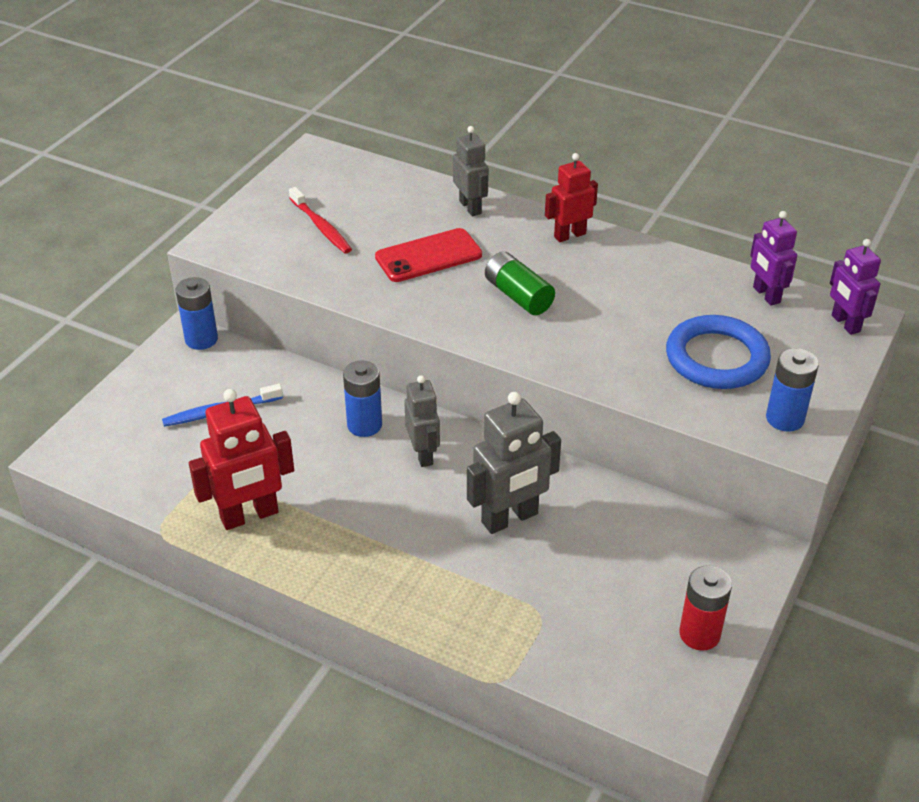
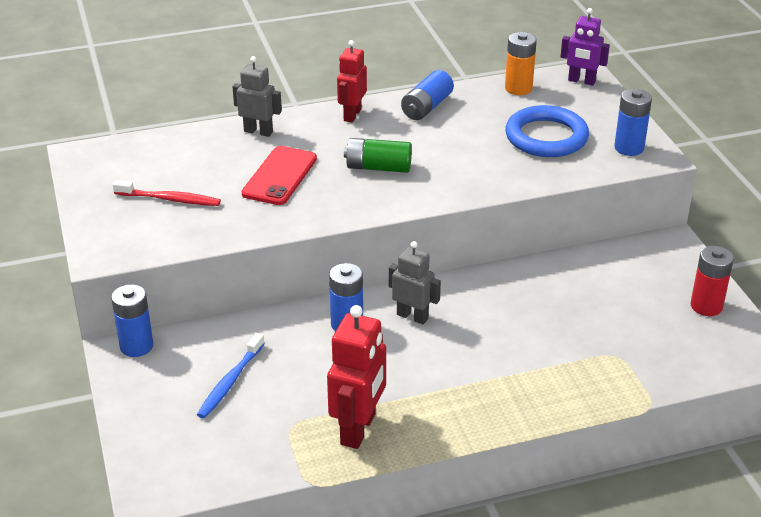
camera: 45 degrees left, 5 degrees down
(510, 518) = (520, 317): grey robot -> none
(647, 264) = (426, 107): none -> blue battery
(766, 295) = (518, 88): purple robot -> orange battery

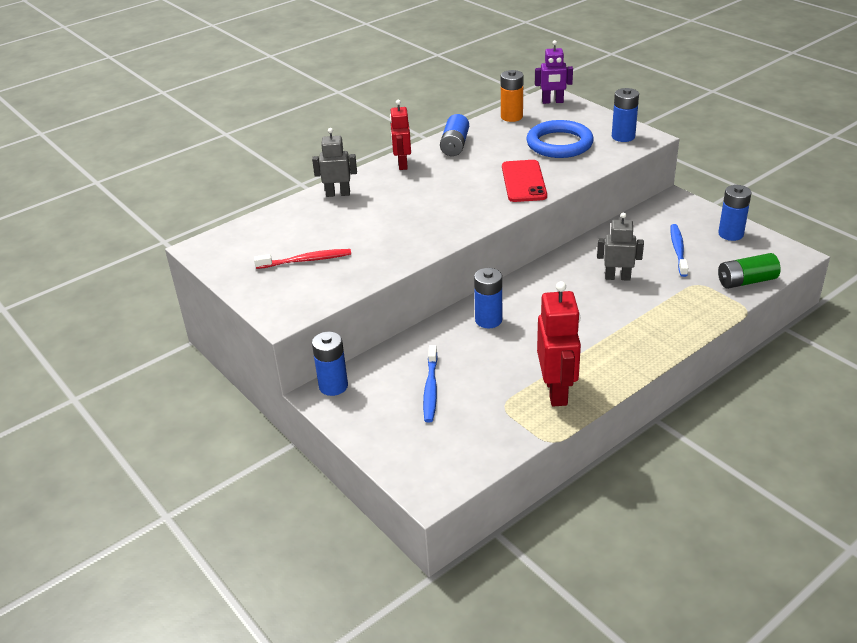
camera: 20 degrees left, 0 degrees up
(280, 176) = (382, 221): red phone -> red phone (524, 181)
(378, 167) = (453, 195): green battery -> green battery (746, 281)
(412, 316) = (533, 300): grey robot -> grey robot (617, 277)
(626, 307) = (678, 250): none -> blue toothbrush
(706, 306) = (730, 234): red battery -> blue battery

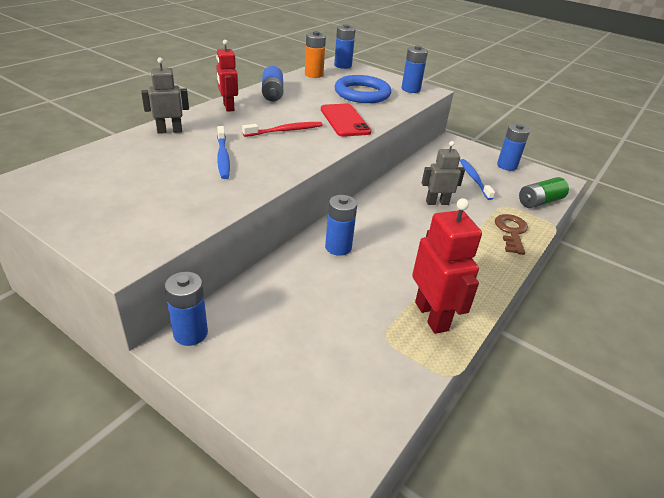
camera: 20 degrees left, 0 degrees up
(306, 260) = (145, 193): red toothbrush -> red toothbrush (285, 131)
(430, 389) = (302, 326): blue toothbrush -> blue toothbrush (223, 157)
(552, 102) = (343, 65): purple robot -> blue battery
(689, 314) = (511, 232): none -> brown key

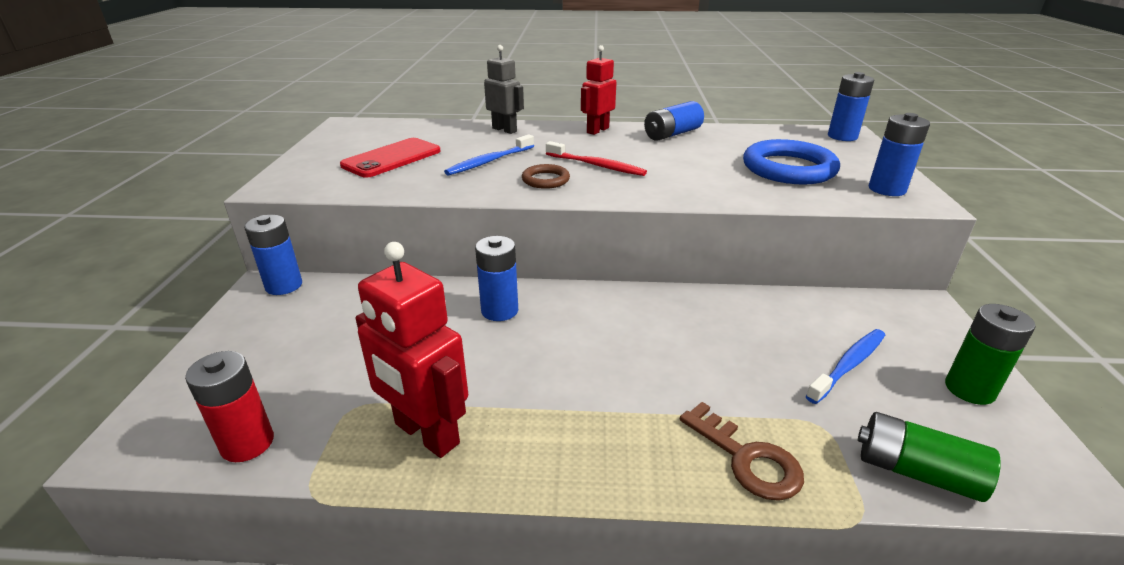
camera: 60 degrees right, 5 degrees down
(284, 152) = (545, 180): none -> brown ring
(314, 74) = (772, 133): orange battery -> none
(345, 120) = (687, 182): red phone -> red phone (392, 158)
(386, 395) = (247, 443): none -> red battery
(432, 316) = (426, 434): red robot -> red robot turned 90 degrees clockwise
(437, 202) = (712, 350): grey robot -> none
(507, 166) = (969, 389): blue battery -> green battery
(511, 232) = (747, 459): brown key -> brown key turned 75 degrees clockwise

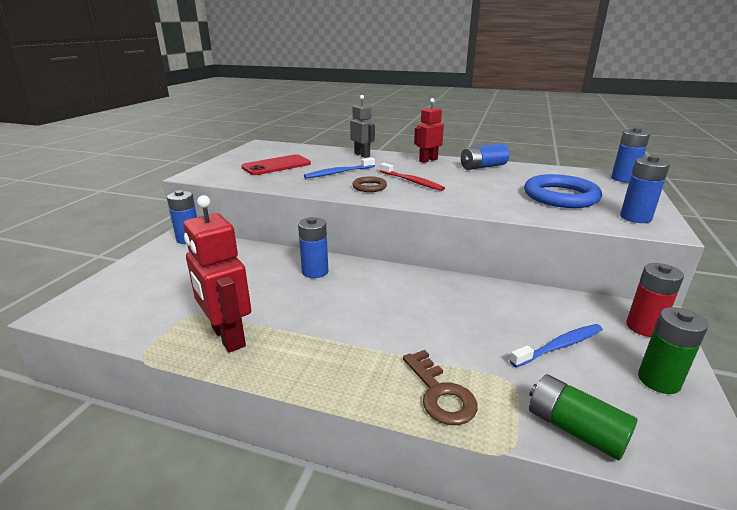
camera: 15 degrees right, 5 degrees down
(247, 443) = (122, 323): red battery -> red battery (643, 327)

